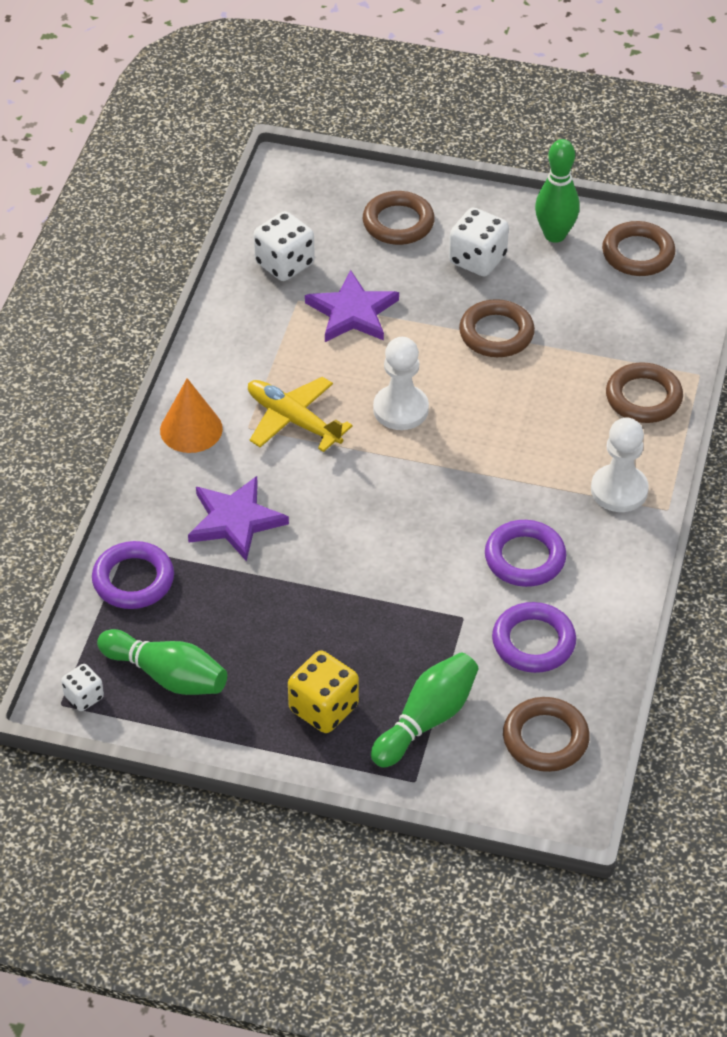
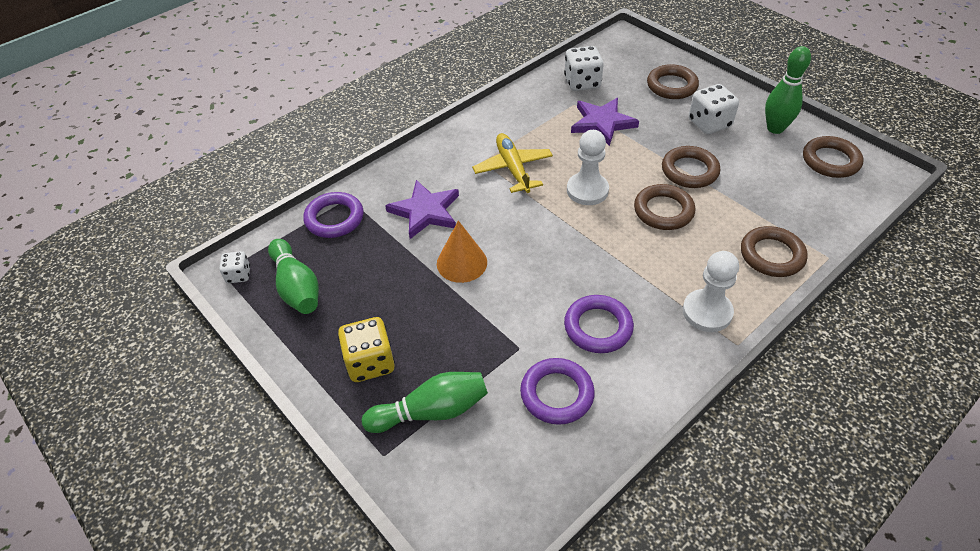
camera: 35 degrees right, 0 degrees up
(191, 429) = (448, 148): orange cone -> orange cone (462, 263)
(545, 739) = (506, 479): brown ring -> brown ring (663, 211)

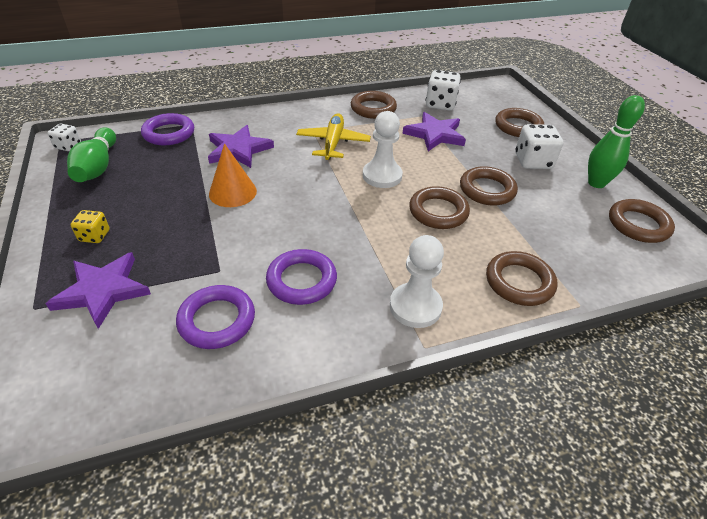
camera: 20 degrees right, 5 degrees down
(370, 362) = (95, 236): yellow dice -> yellow dice, size x0.58
(431, 411) = (103, 291): green bowling pin -> purple star
(520, 111) = (373, 108): none -> brown ring

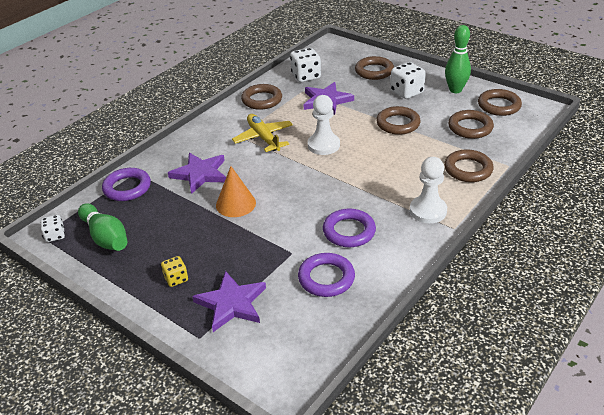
camera: 30 degrees left, 5 degrees down
(438, 212) = (383, 151): brown ring -> brown ring (470, 127)

